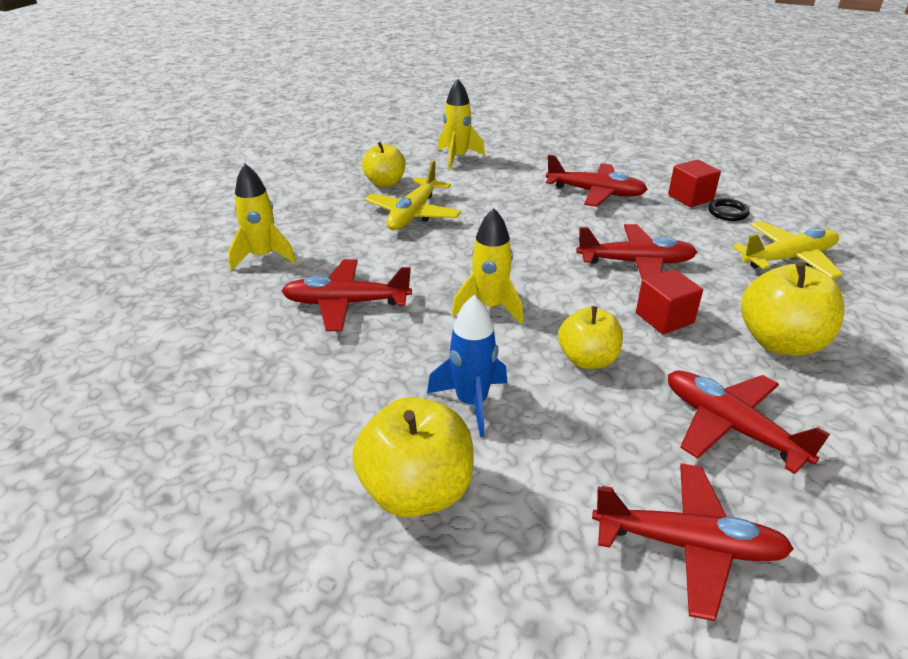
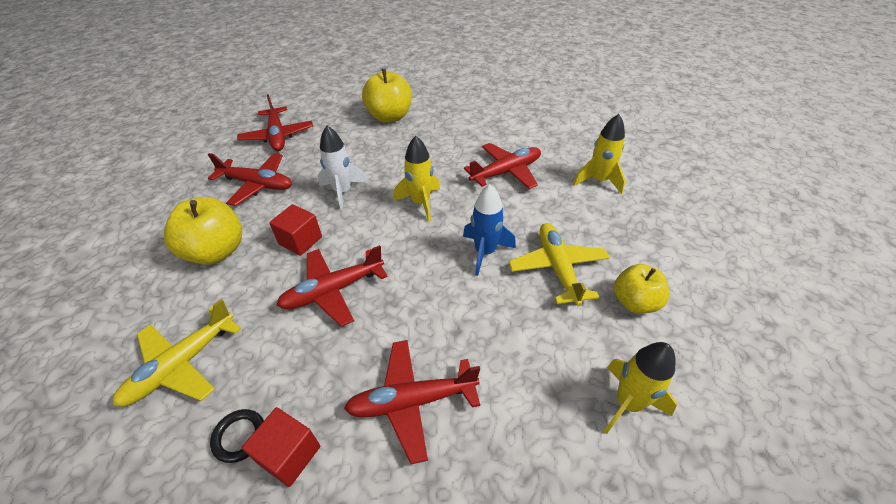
camera: 150 degrees right, 10 degrees up
(471, 402) = (391, 150): blue rocket -> blue rocket (485, 252)
(587, 360) = (343, 192): yellow apple -> white rocket
(689, 545) = (277, 136): red plane -> red plane turned 90 degrees counterclockwise

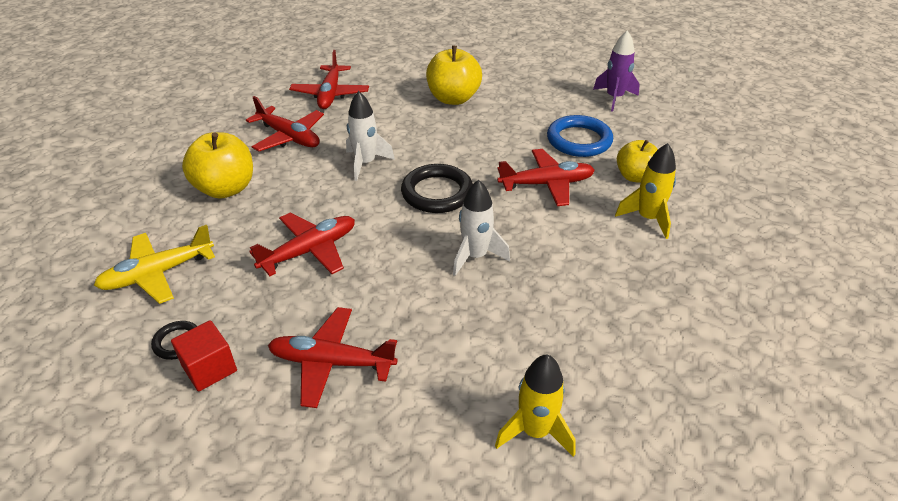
camera: 20 degrees right, 5 degrees down
(300, 240) = (303, 198): red cube -> none
(332, 291) = (310, 251): red plane -> red plane turned 150 degrees clockwise
(420, 203) = (437, 193): yellow rocket -> black ring
(485, 252) = (475, 256): blue rocket -> white rocket
(510, 129) = (579, 140): none -> blue ring
(516, 90) = (614, 98): none -> purple rocket
(557, 268) = (542, 292): yellow plane -> none
(634, 302) = (605, 347): yellow apple -> yellow apple (635, 176)

